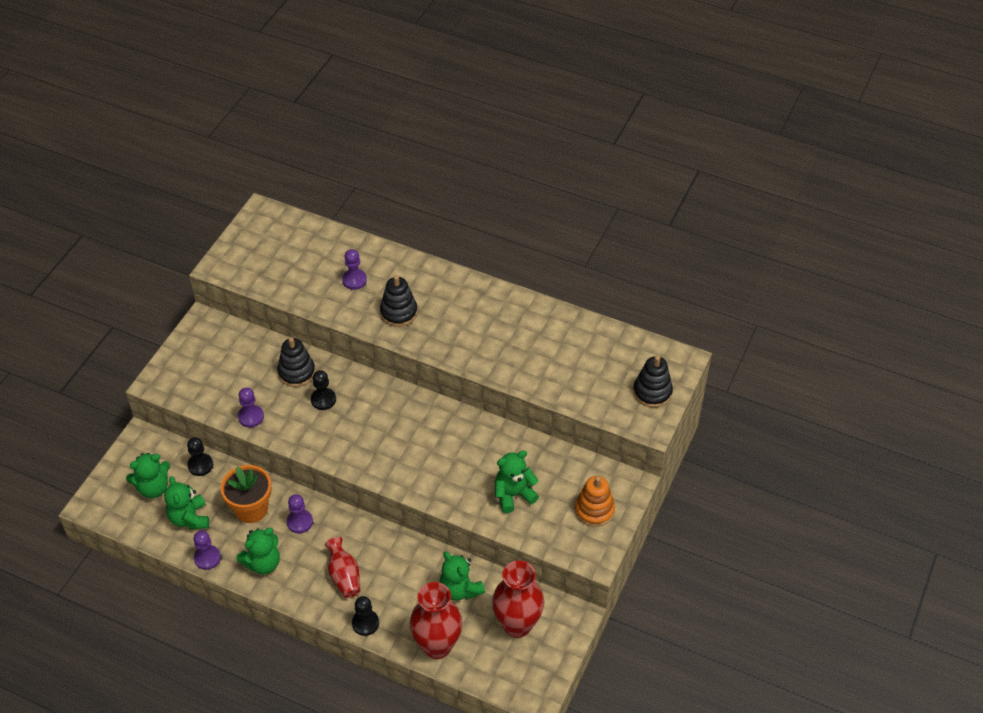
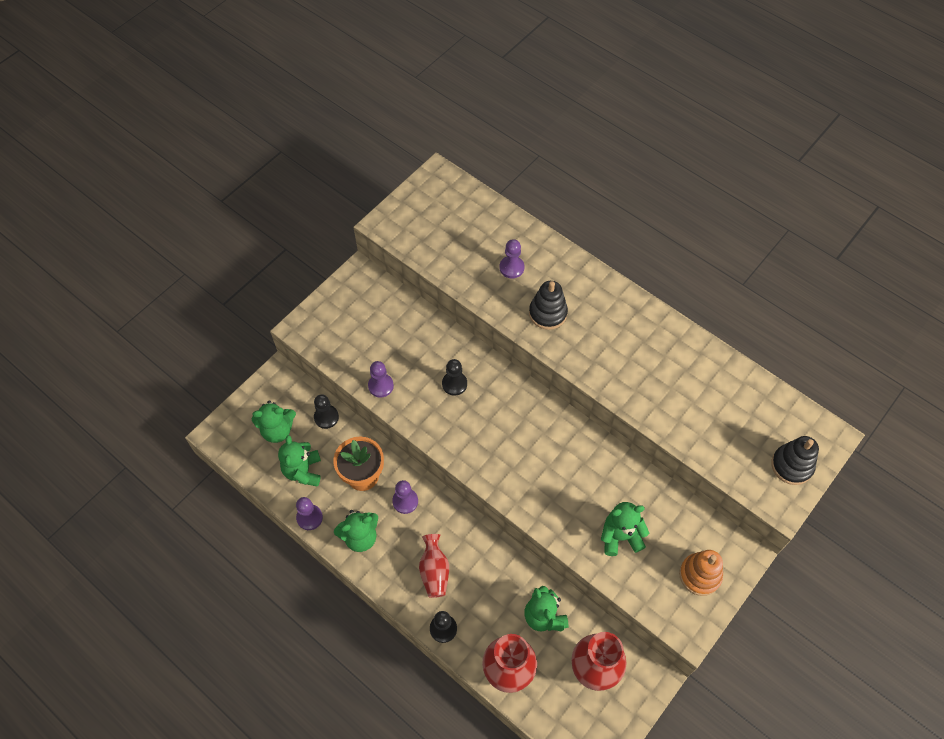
camera: 15 degrees right, 10 degrees up
(296, 372) = (435, 348): black stacking toy -> none

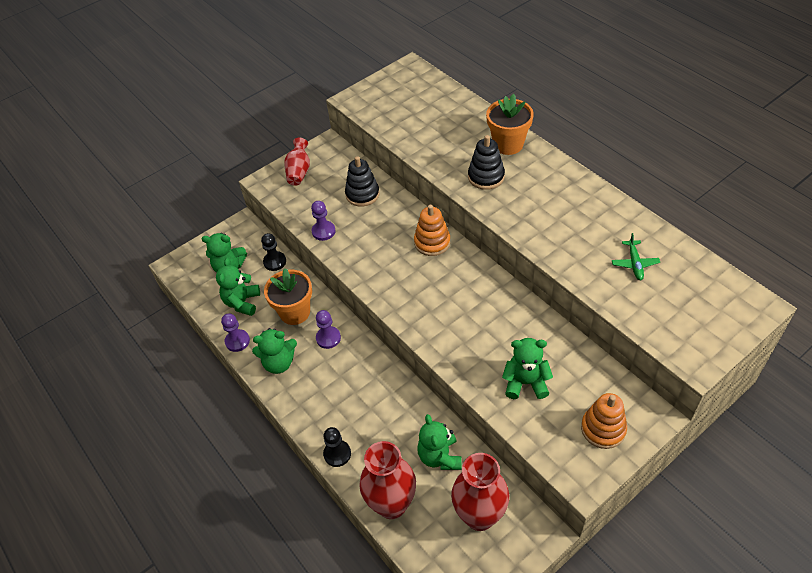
camera: 15 degrees right, 10 degrees down
(434, 571) = (341, 401): red vase -> red vase (299, 171)
(454, 384) = (391, 236): black pawn -> none
(498, 386) = (432, 242): none -> orange stacking toy
(511, 268) = (460, 139): purple pawn -> none
(563, 269) = (508, 144): none -> orange flower pot
(711, 402) = (634, 263): none -> green plane
(791, 465) = (712, 327): black stacking toy -> black stacking toy (362, 194)

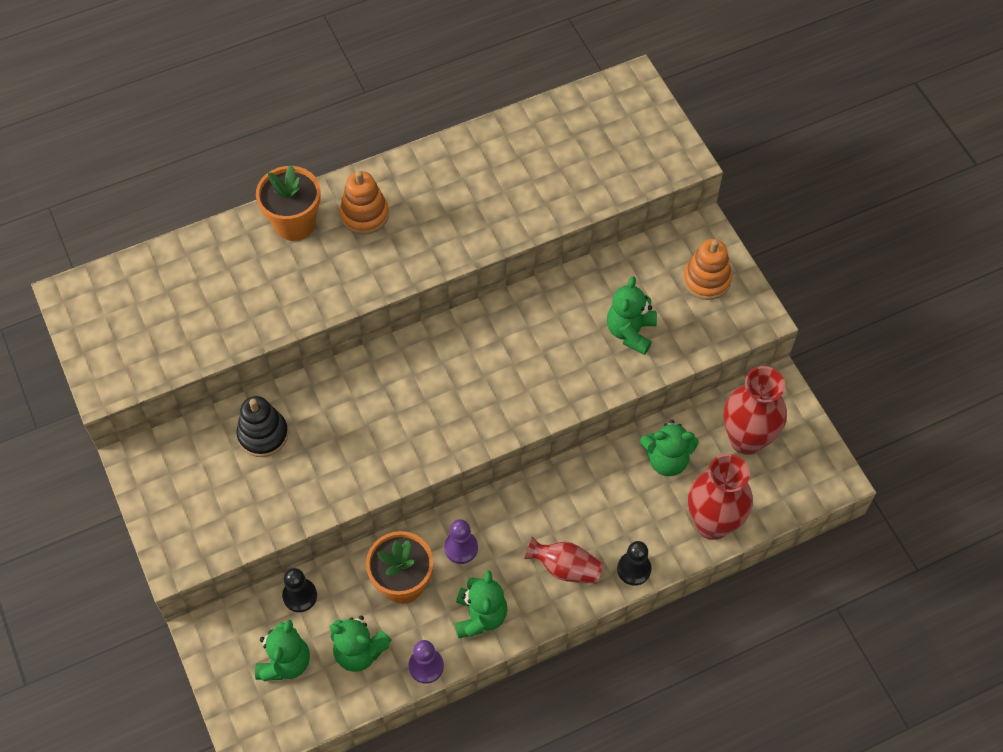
camera: 80 degrees left, 10 degrees up
(299, 171) = (176, 511): red vase -> red vase (565, 568)
(323, 231) = (314, 498): purple pawn -> none
(432, 242) = (388, 371): orange stacking toy -> orange stacking toy (364, 214)
(486, 177) = (343, 265): black stacking toy -> none
(634, 263) = (541, 163): green plane -> none

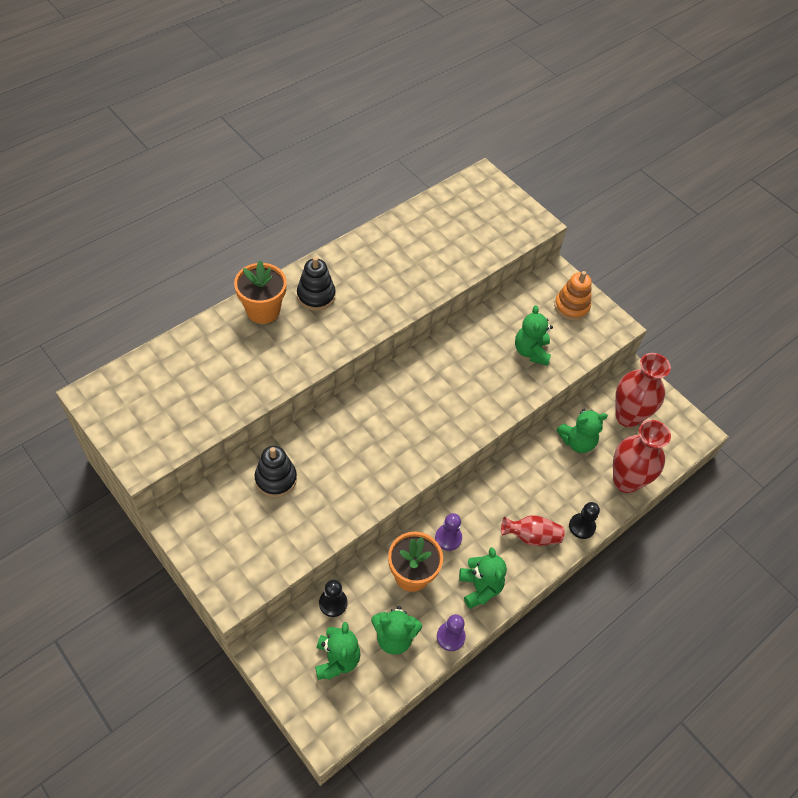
camera: 20 degrees left, 5 degrees down
(364, 214) = (316, 296): orange stacking toy -> black stacking toy

